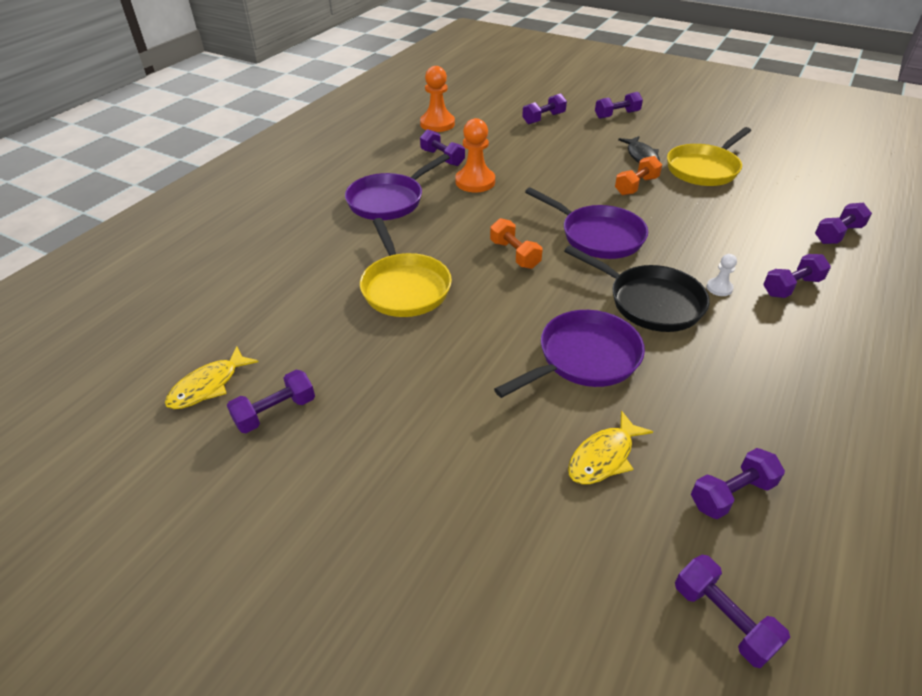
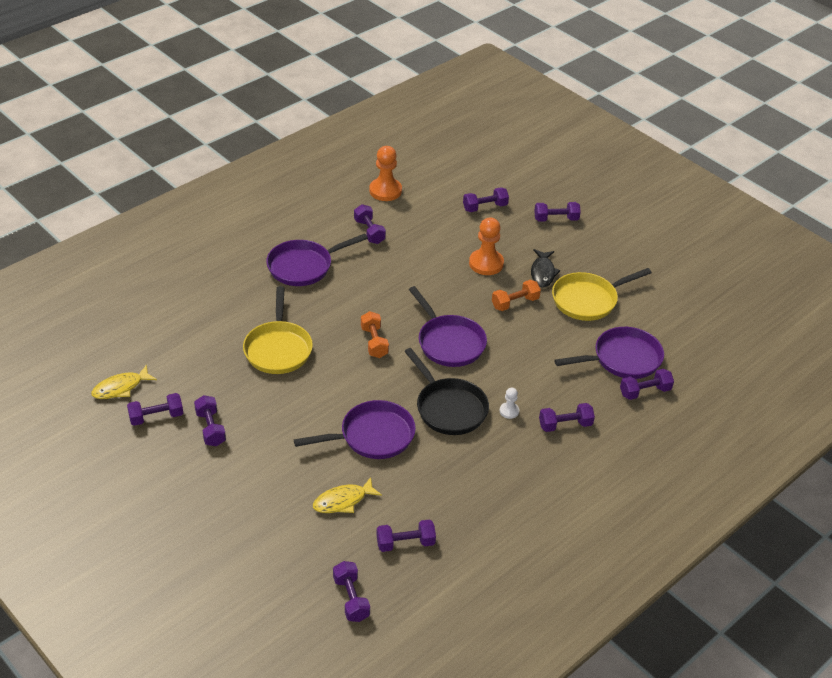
camera: 15 degrees right, 0 degrees up
(362, 406) = (210, 428): none -> purple dumbbell
(475, 182) = (383, 264): orange pawn -> orange pawn (486, 263)
(786, 210) = (622, 359): none -> purple pan

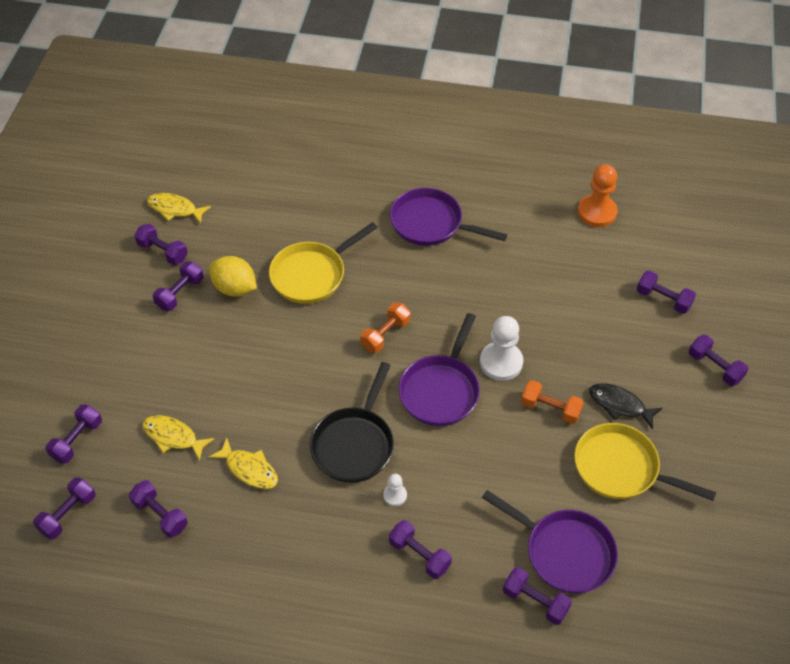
camera: 55 degrees right, 10 degrees up
(242, 396) = (235, 288): none -> yellow lemon
(369, 231) = (527, 237): purple dumbbell -> purple dumbbell (77, 440)
(372, 436) = (267, 408): purple pan -> none
(414, 473) = (249, 469): none -> yellow fish
(456, 303) = (501, 362): none -> white pawn
(486, 263) = (581, 351): orange pawn -> none
(543, 272) = (620, 405): black fish -> black fish turned 60 degrees clockwise

